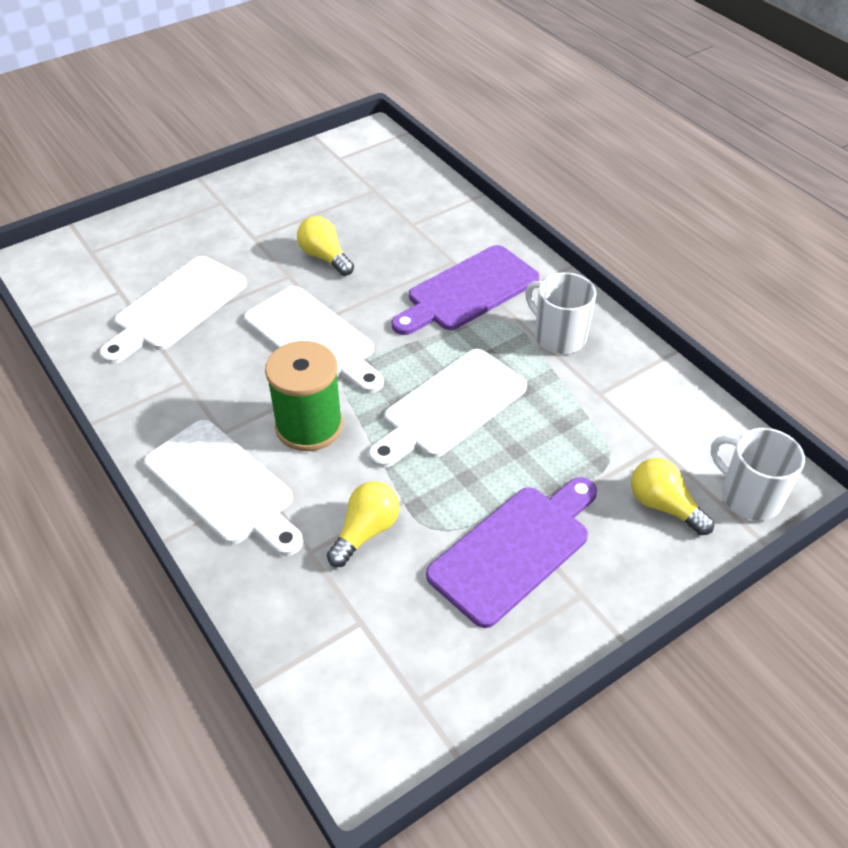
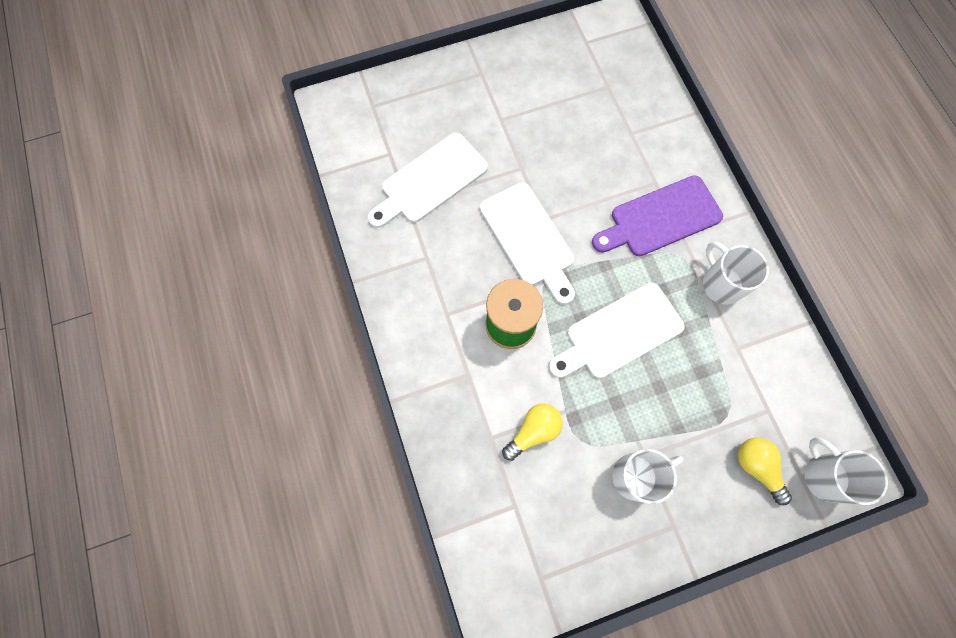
camera: 15 degrees right, 25 degrees up
(223, 486) = (440, 364): white cutting board -> none
(325, 257) = (553, 154): yellow light bulb -> none
(514, 550) = (636, 476): purple cutting board -> white mug

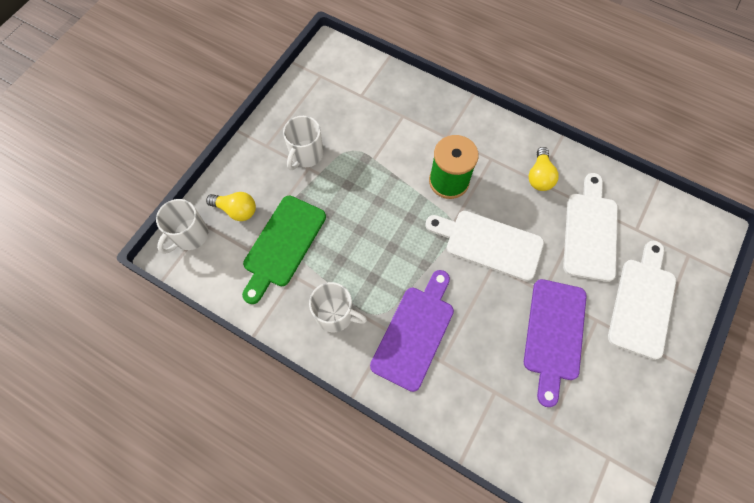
camera: 140 degrees right, 5 degrees down
(533, 431) = (382, 135): yellow light bulb -> yellow light bulb (539, 176)
(545, 135) = (554, 334): none -> purple cutting board
(619, 333) = (378, 227): white cutting board -> white cutting board (642, 303)
(729, 389) = (283, 244): none -> green cutting board
(824, 476) = (190, 235): white mug -> white mug turned 105 degrees clockwise

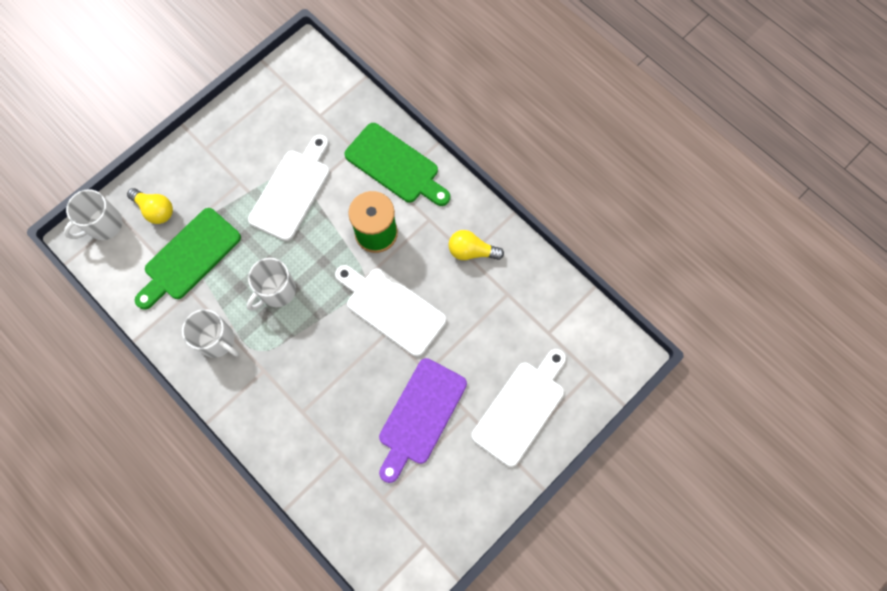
camera: 15 degrees right, 5 degrees up
(306, 155) = (242, 168): white mug -> white mug (277, 291)
(415, 333) = (286, 378): purple cutting board -> none
(443, 121) = (395, 166): none -> green cutting board
(539, 176) = (471, 251): yellow light bulb -> yellow light bulb turned 75 degrees clockwise
(590, 232) = (499, 323): white cutting board -> white cutting board (292, 191)

